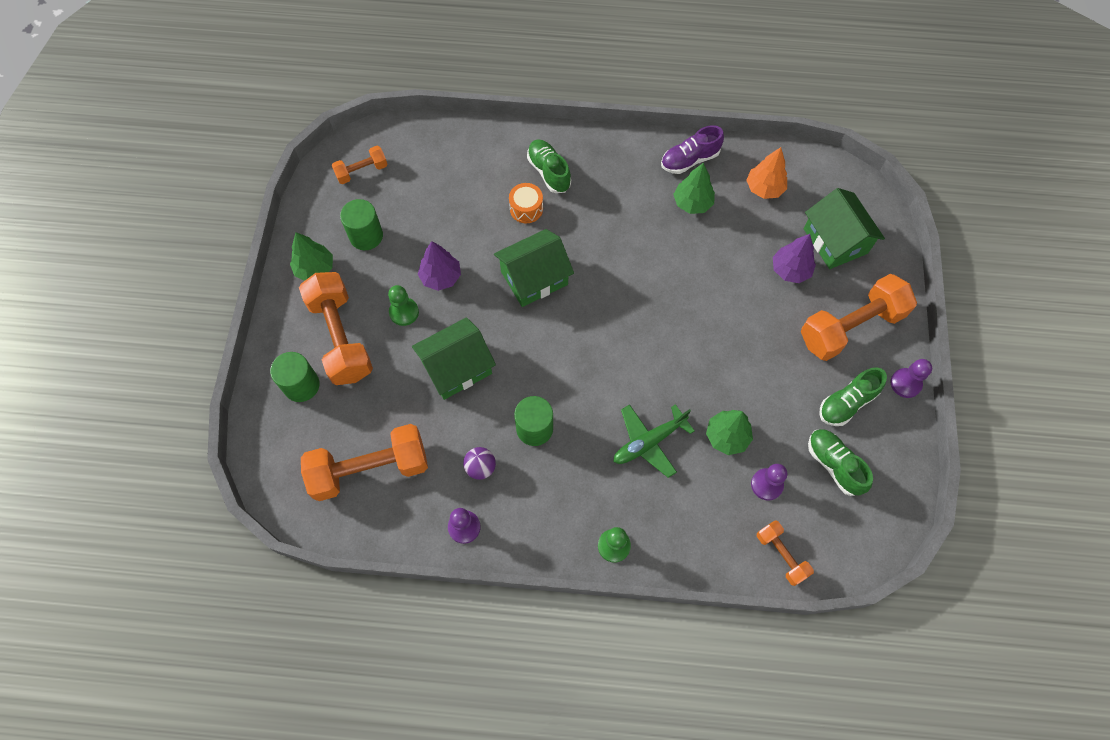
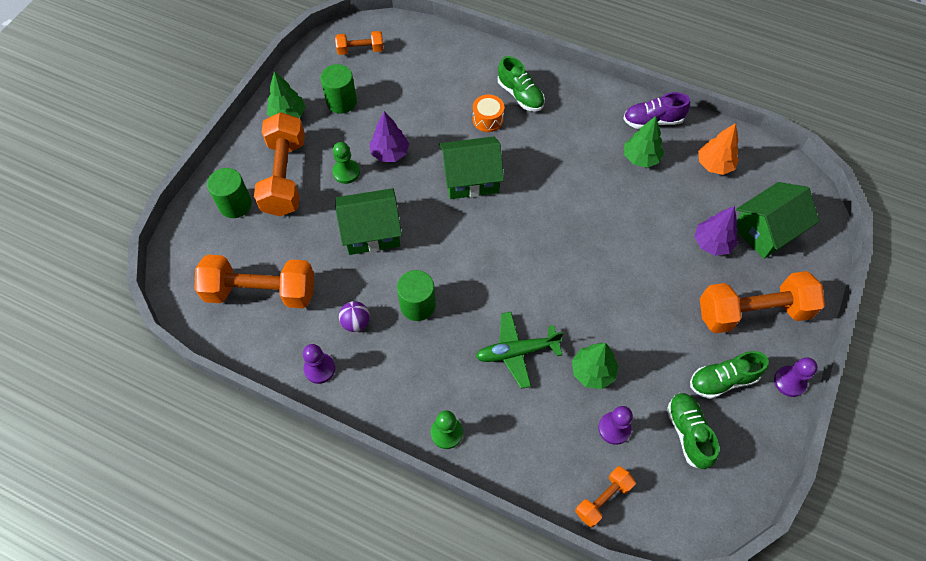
camera: 20 degrees right, 5 degrees down
(549, 172) = (520, 95): green shoe -> green shoe turned 150 degrees clockwise
(781, 555) = (603, 499): orange dumbbell -> orange dumbbell turned 60 degrees clockwise
(835, 241) = (766, 230): green house -> green house turned 60 degrees clockwise

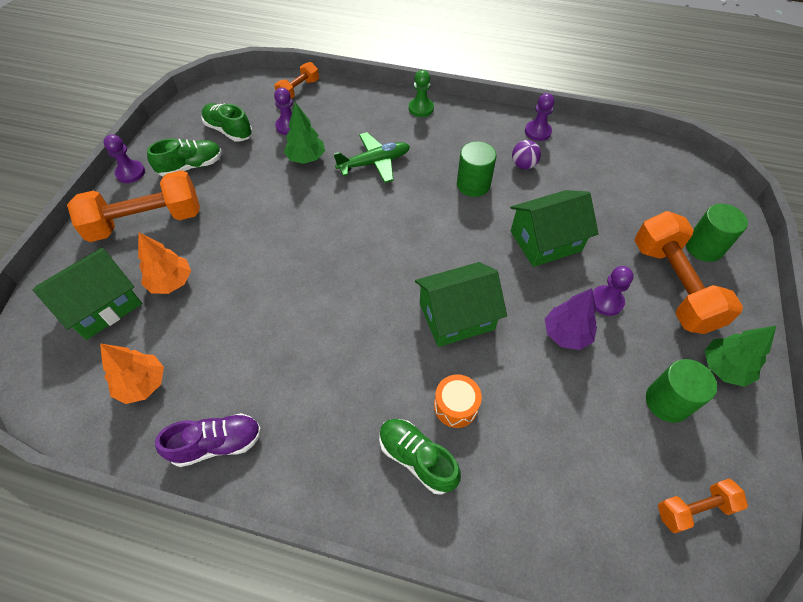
camera: 170 degrees right, 5 degrees down
(261, 292) = (621, 176): orange dumbbell -> none
(346, 172) = (606, 301): green pawn -> purple pawn
(640, 158) = (241, 379): green tree -> none
(688, 433) = (229, 130): green shoe -> green shoe turned 150 degrees clockwise
(712, 243) = (171, 282): purple tree -> orange tree

